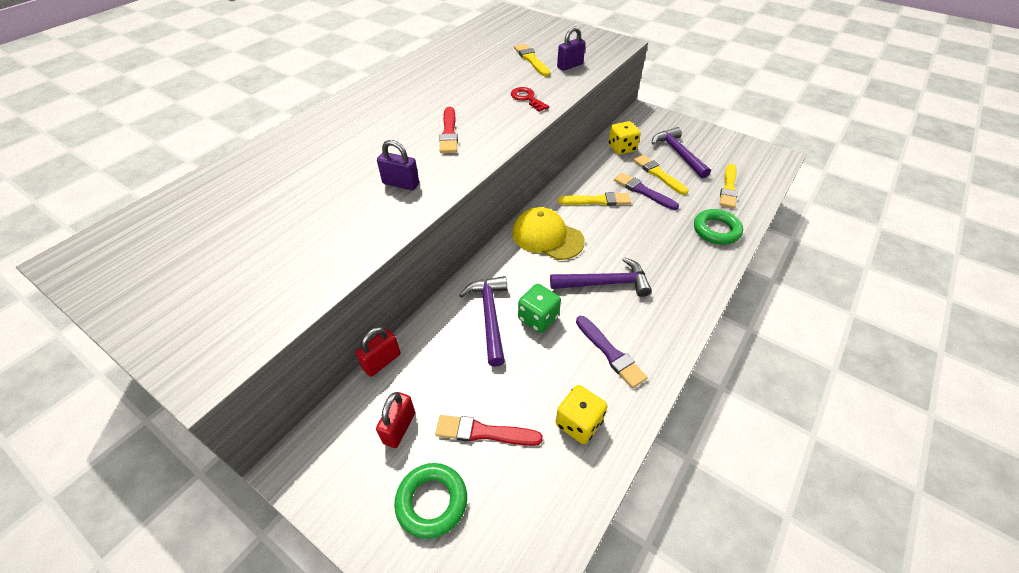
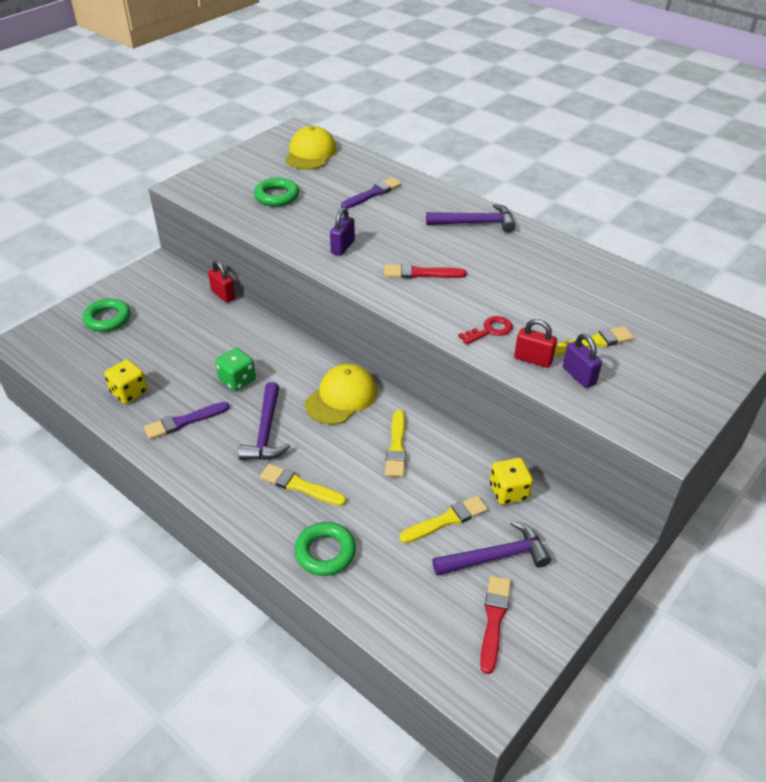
camera: 95 degrees right, 5 degrees down
(158, 232) = (310, 153): none -> yellow cap
(271, 251) = (277, 196): none -> green ring
(399, 428) = (165, 304): red padlock -> red padlock (533, 359)
(484, 432) = (144, 343): red brush -> red brush (494, 620)
(489, 316) = (248, 351): purple hammer -> purple hammer (475, 223)
(643, 191) = (410, 495): purple brush -> purple brush (372, 194)
(728, 188) = (409, 595): yellow brush -> yellow brush (300, 486)

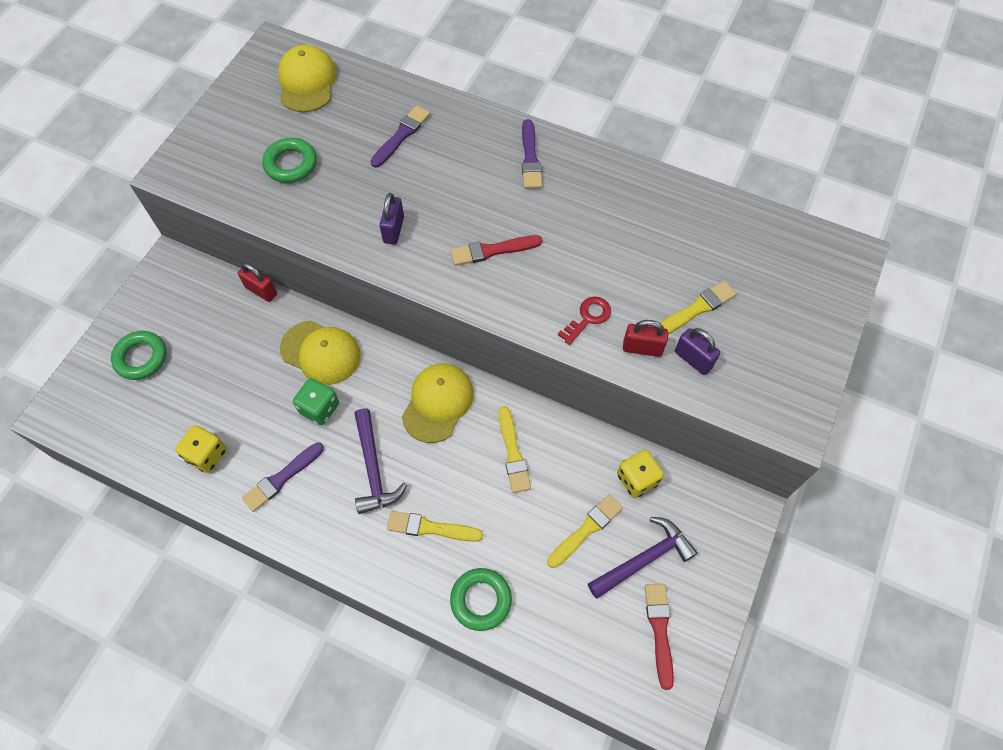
camera: 15 degrees left, 20 degrees up
(254, 343) = (321, 352): none -> yellow cap
(475, 223) = (530, 158): purple hammer -> purple brush

